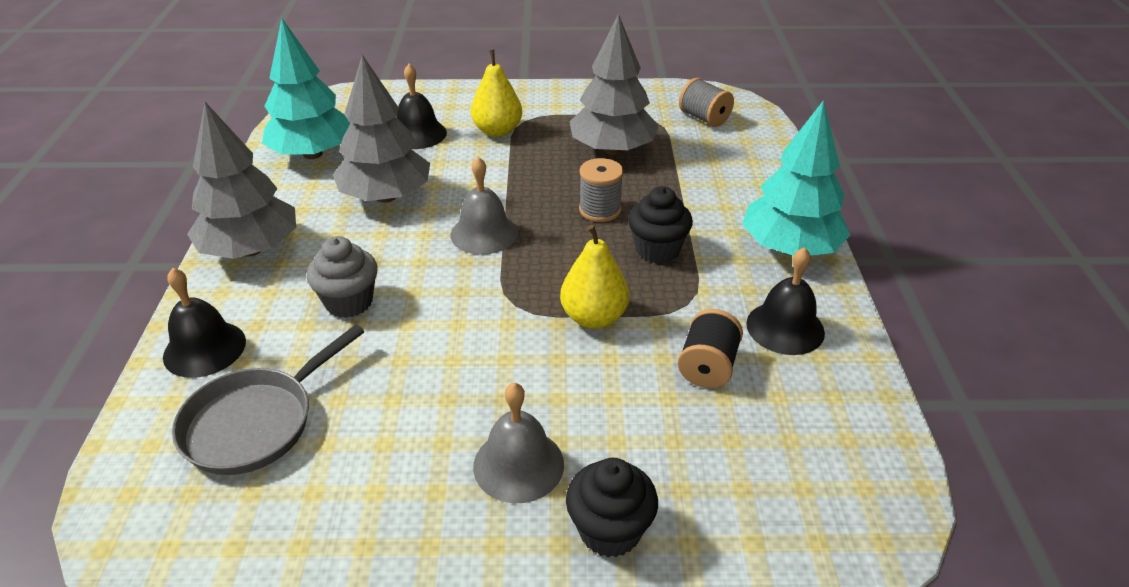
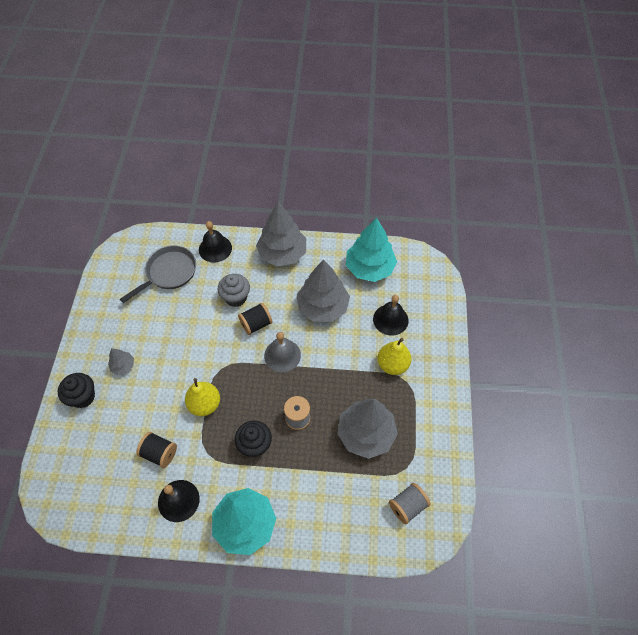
camera: 95 degrees right, 20 degrees up
(256, 422) = (169, 273): grey pan -> grey pan turned 90 degrees clockwise
(416, 269) = (256, 324): none -> black spool
(518, 465) = (123, 366): grey bell -> grey tree

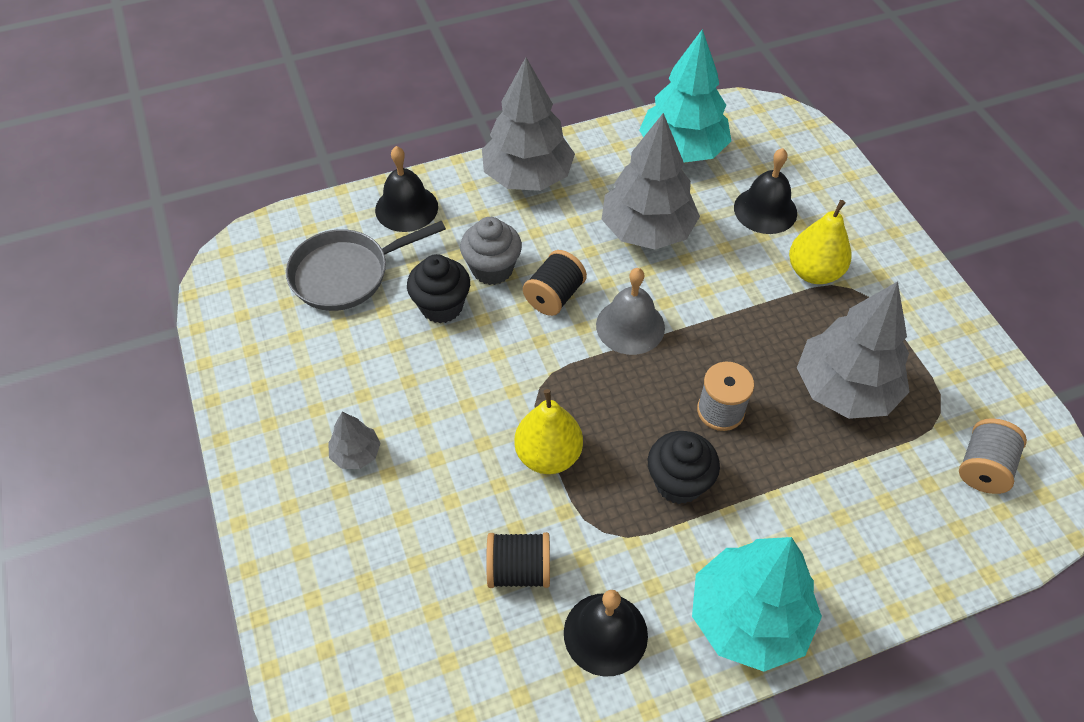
camera: 25 degrees left, 5 degrees down
(83, 397) = (310, 537): black cupcake -> black cupcake (441, 306)
(169, 273) = (346, 274): grey pan -> grey pan turned 135 degrees counterclockwise

